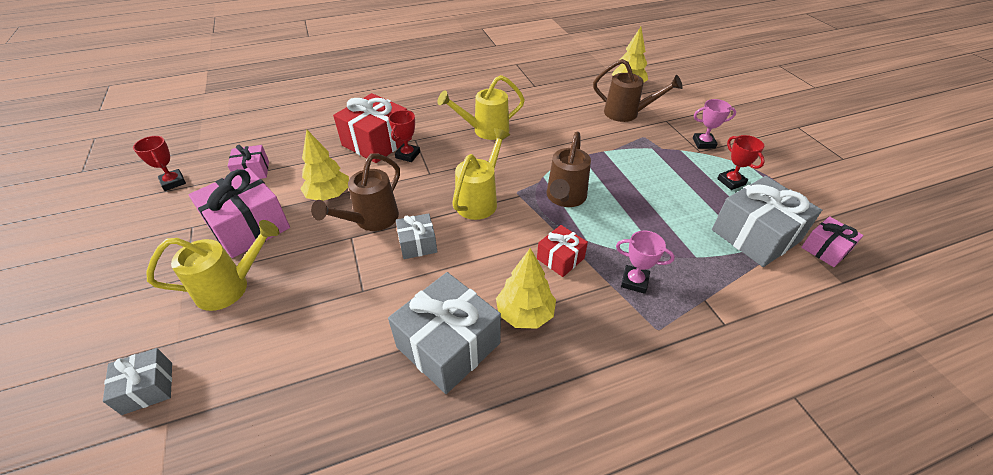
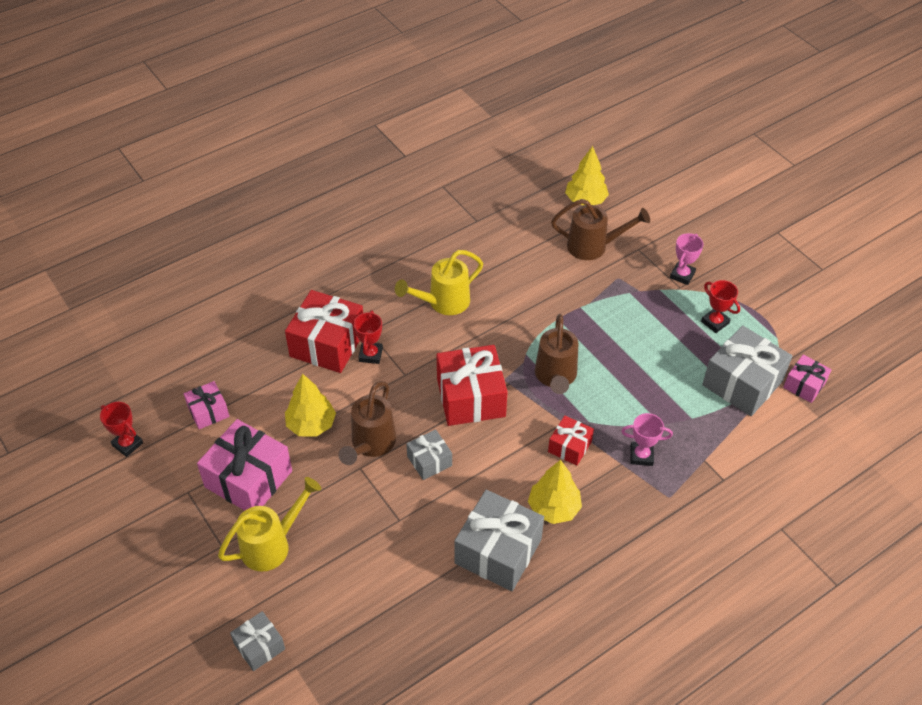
camera: 15 degrees left, 5 degrees up
(480, 200) = (471, 397): yellow watering can -> red gift
(703, 143) = (682, 275): pink trophy -> pink trophy turned 45 degrees counterclockwise

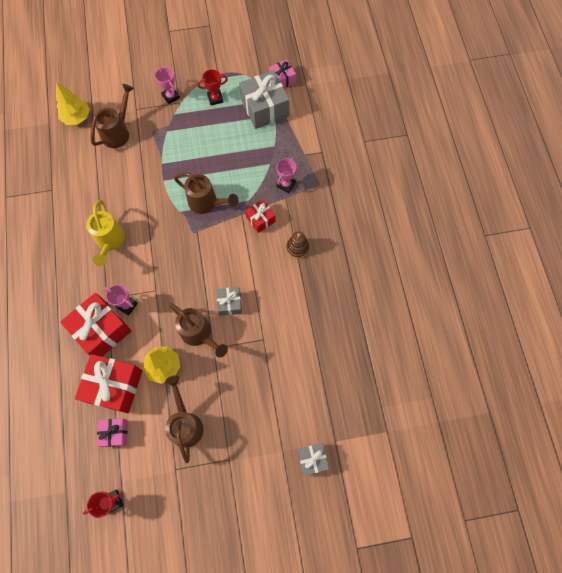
camera: 65 degrees left, 20 degrees up
(248, 479) = (185, 423): pink gift -> brown watering can
(272, 545) = (244, 426): yellow watering can -> none
(370, 355) = (127, 305): red trophy -> pink trophy
(471, 397) = (195, 258): red gift -> red gift (114, 386)
(498, 551) = (311, 291): grey gift -> none
(554, 508) = (297, 248): yellow tree -> brown stacking toy

